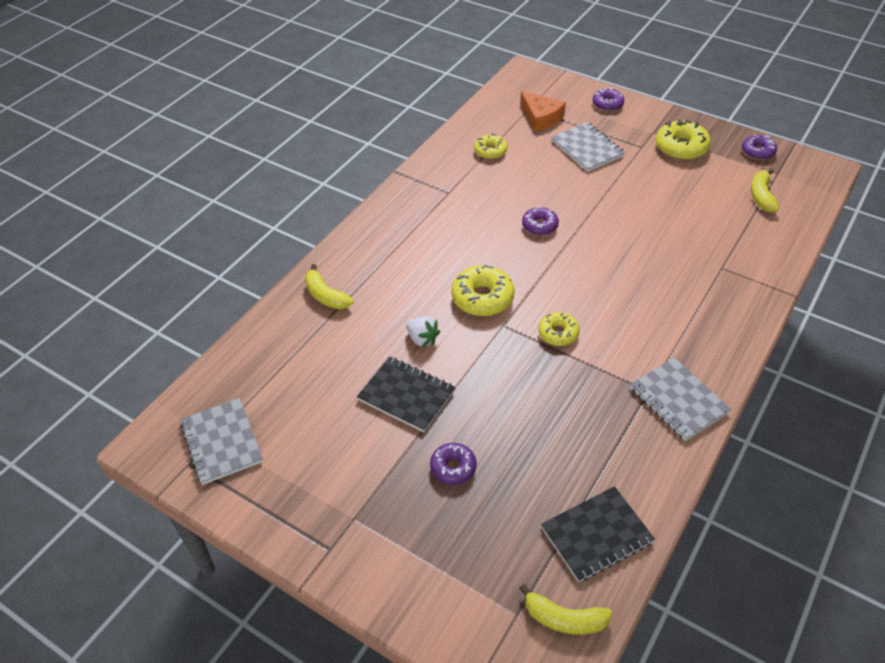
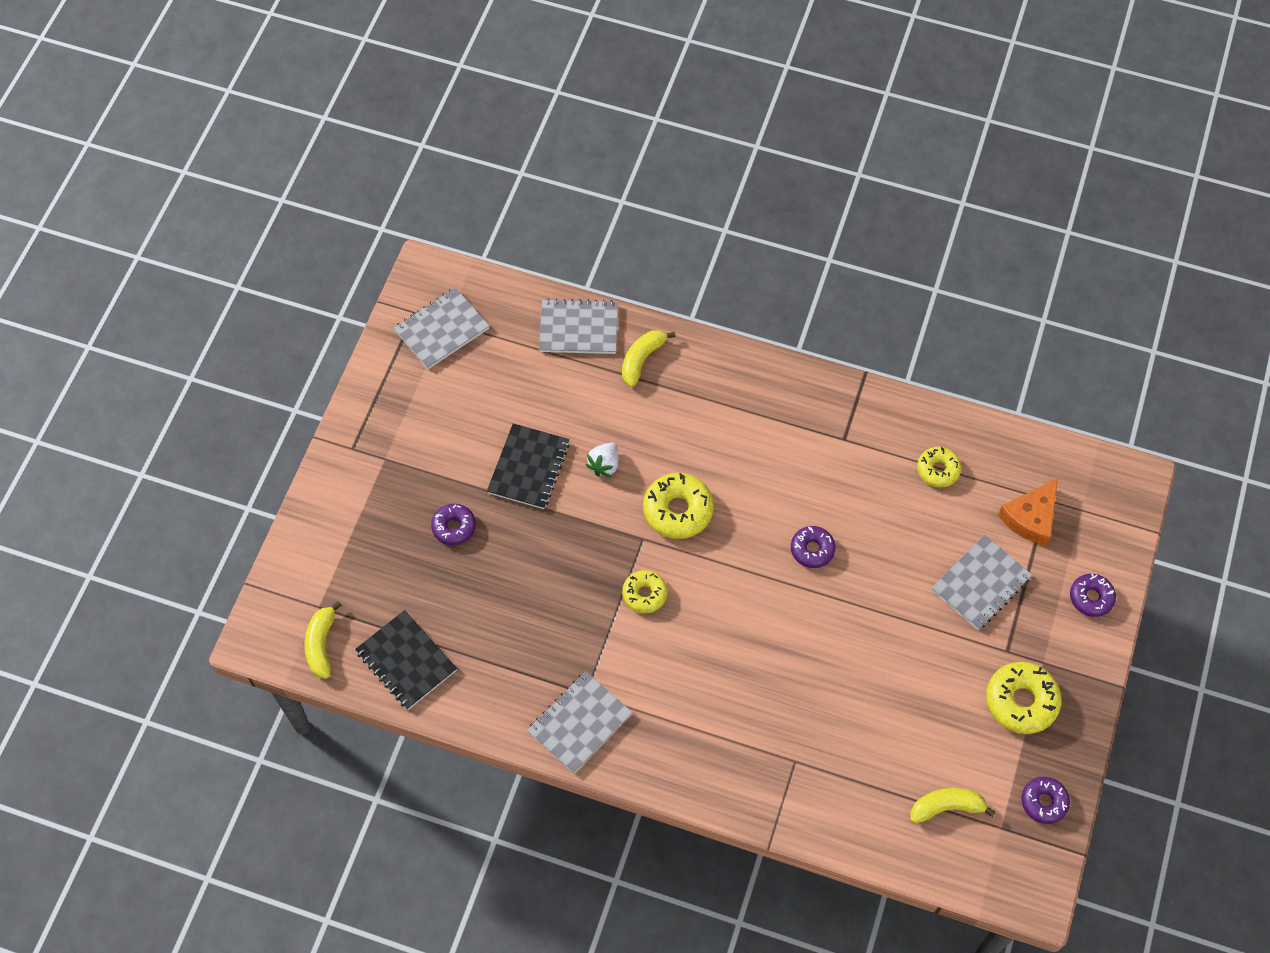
camera: 75 degrees right, 15 degrees up
(273, 334) = (578, 328): none -> grey notebook

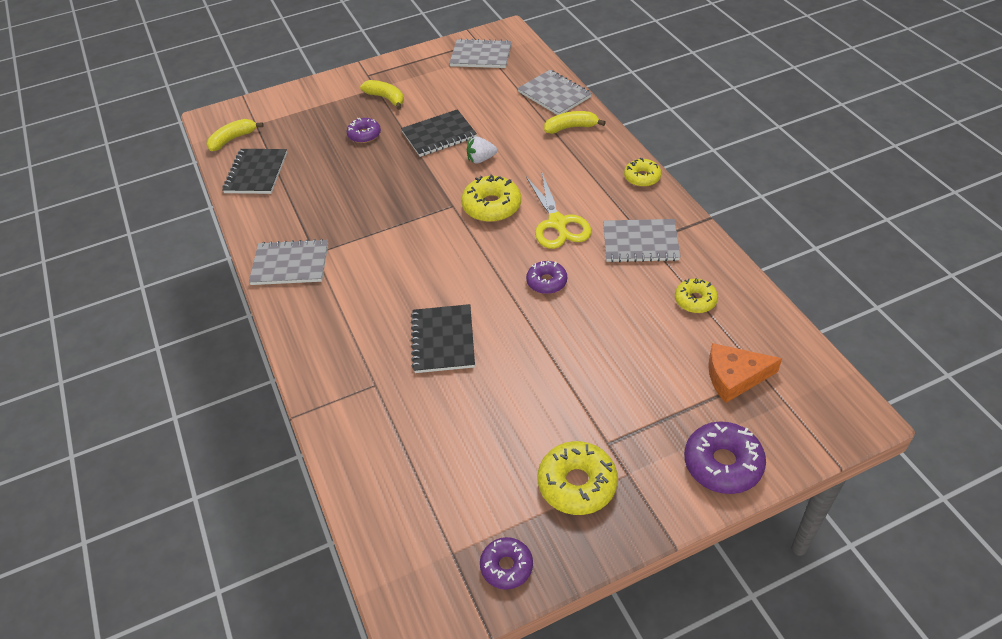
camera: 50 degrees right, 15 degrees down
(644, 594) = (415, 231): yellow donut -> yellow donut (642, 177)
(753, 481) = (557, 223): none -> yellow scissors
(798, 675) = (443, 340): none -> black notebook
(946, 807) = (432, 501): yellow banana -> yellow banana (386, 98)
(980, 583) = (641, 387): grey notebook -> grey notebook (640, 242)
(1091, 598) = (722, 464): purple donut -> purple donut, size x1.59

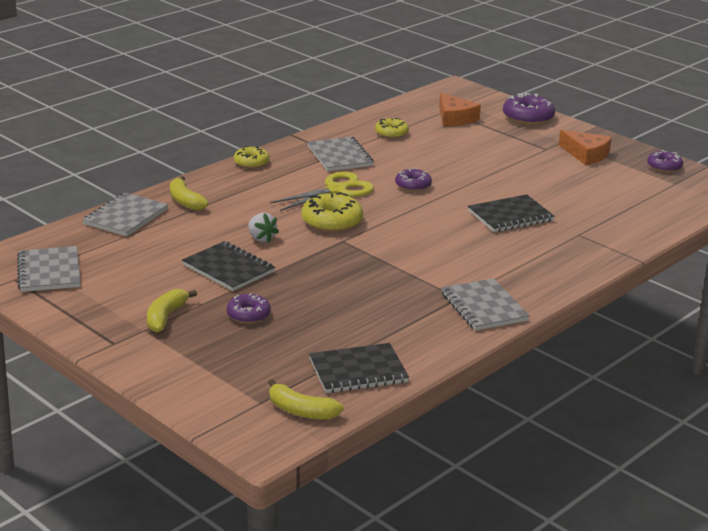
camera: 115 degrees left, 20 degrees down
(577, 484) = (586, 154): yellow donut -> orange cheese

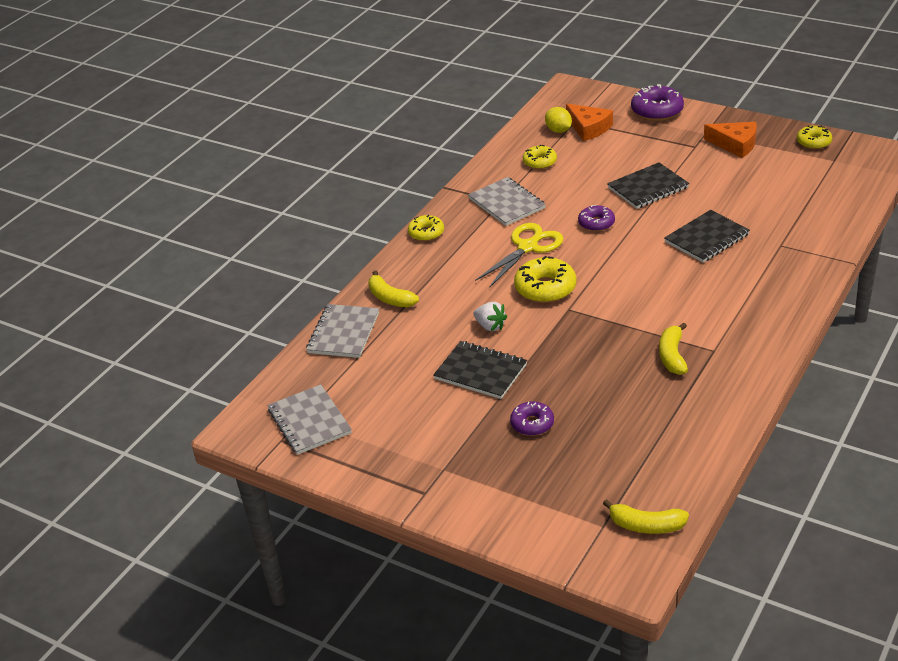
camera: 10 degrees left, 10 degrees up
(166, 317) = (455, 448): yellow banana -> yellow banana (672, 356)
(358, 371) = (671, 463): black notebook -> black notebook (648, 188)
(425, 115) = (558, 130): none -> yellow lemon
(484, 307) = (742, 356): grey notebook -> none
(664, 167) = (813, 142): purple donut -> yellow donut

